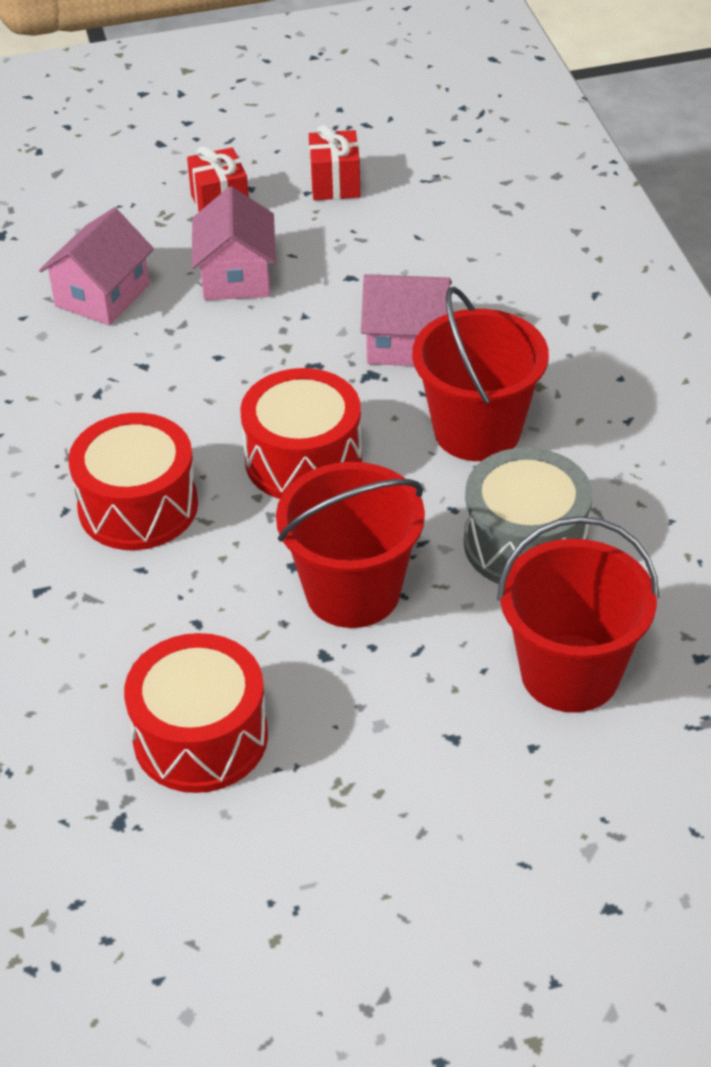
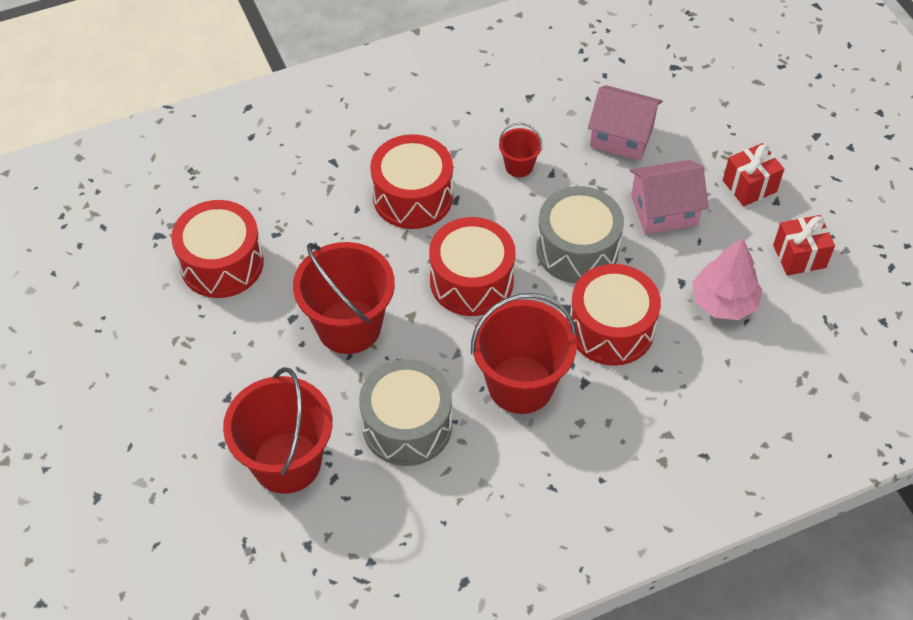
camera: 80 degrees right, 10 degrees up
(119, 394) = (519, 166): none -> red bucket
(277, 357) = (577, 249): none -> grey drum
(387, 249) = (723, 302): none -> pink tree
(407, 343) = (611, 328): pink house -> red drum

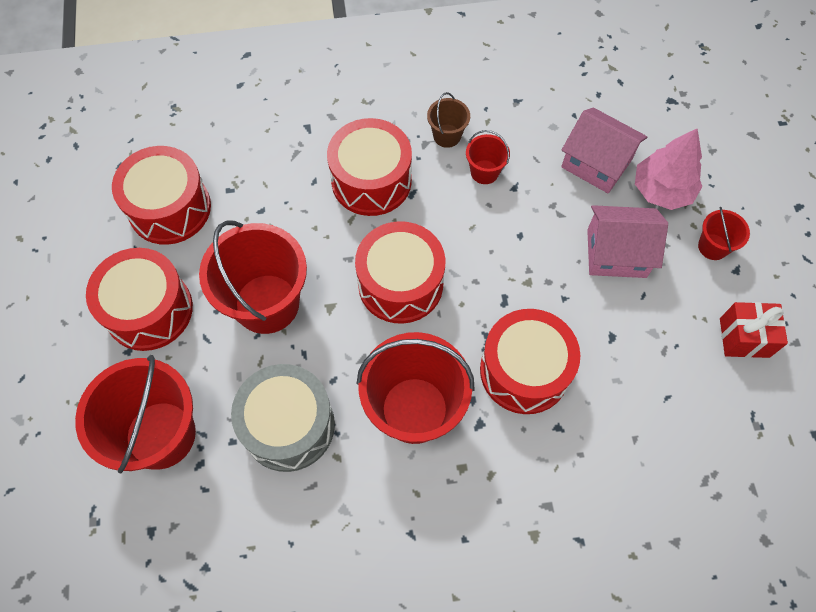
camera: 15 degrees right, 10 degrees up
(235, 358) = (149, 310): none -> red drum
(472, 141) = (447, 136): none -> brown bucket
(577, 249) = (516, 275): grey drum -> none
(723, 302) = (649, 370): pink tree -> pink tree (662, 190)
(749, 186) = (713, 247): red gift -> red bucket

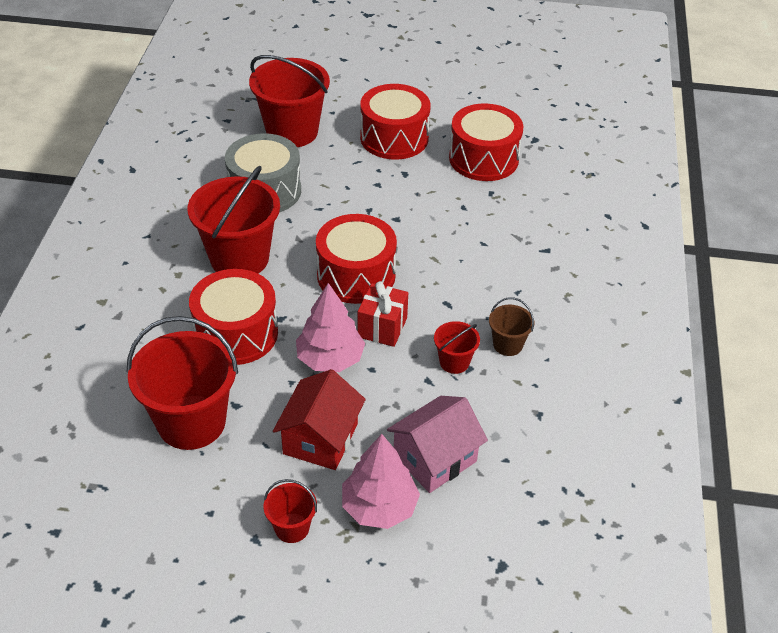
camera: 105 degrees right, 20 degrees down
(267, 303) = (372, 196): red bucket -> red bucket (191, 422)
(371, 181) = (471, 279): red drum -> none
(522, 273) = (330, 359): none -> pink tree
(616, 253) = (320, 438): pink house -> red house
(744, 337) = (180, 513): red gift -> red gift (382, 327)

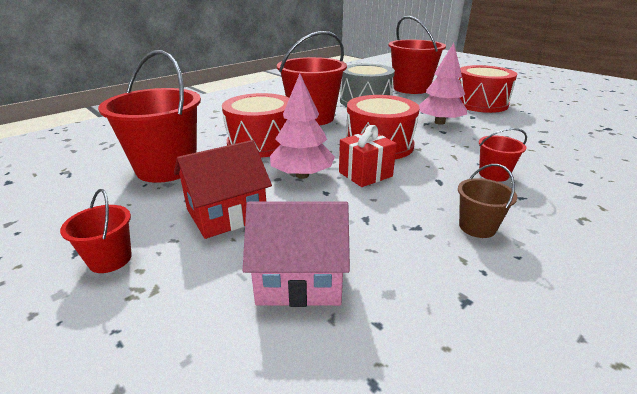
camera: 40 degrees right, 15 degrees down
(379, 507) = (195, 288): pink tree -> pink tree (439, 122)
(454, 362) = (406, 217): red bucket -> red bucket (493, 174)
(483, 159) = (548, 125): red drum -> none

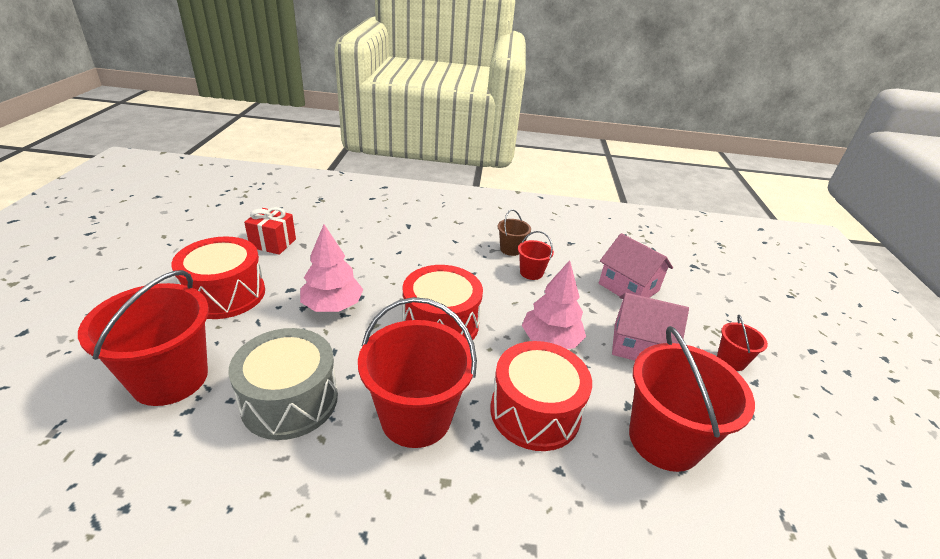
camera: 135 degrees left, 5 degrees up
(226, 214) = (639, 345): red house -> pink house
(365, 174) = (505, 309): red gift -> red gift (273, 243)
(493, 174) = (432, 255): red bucket -> red bucket (531, 273)

